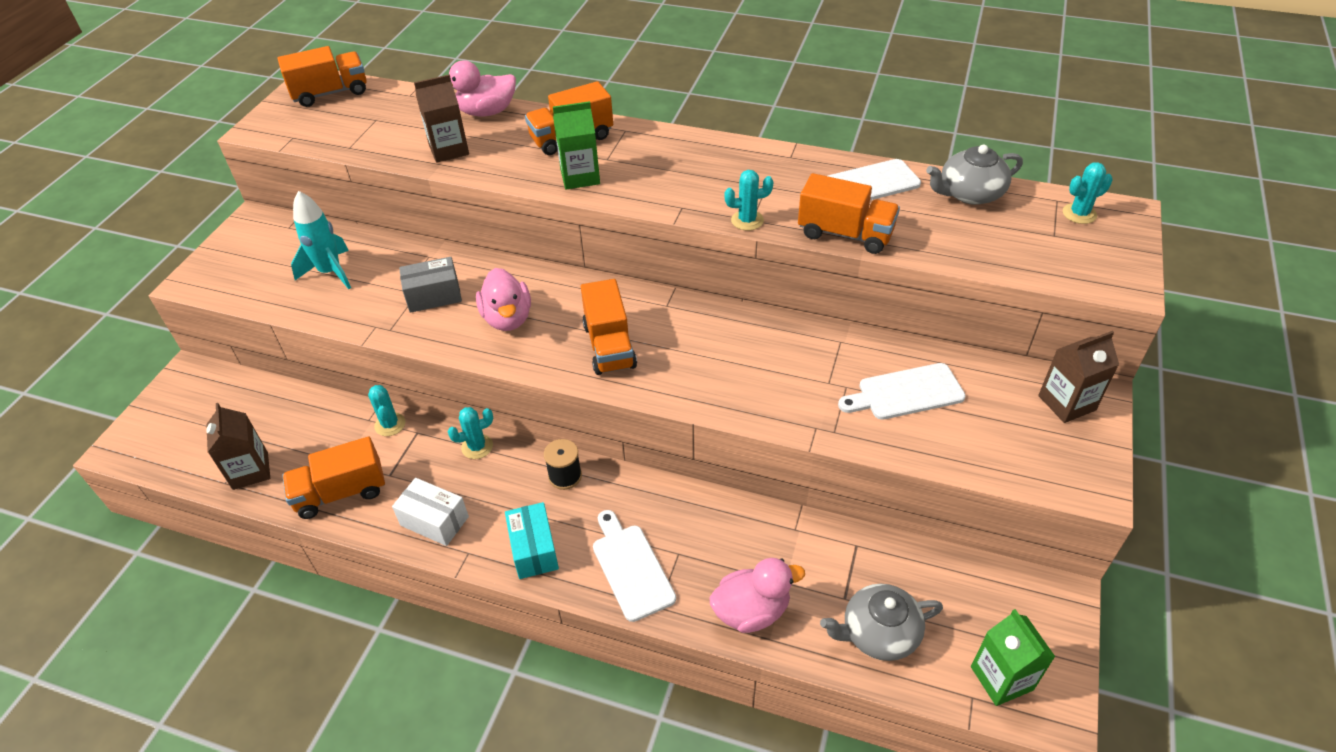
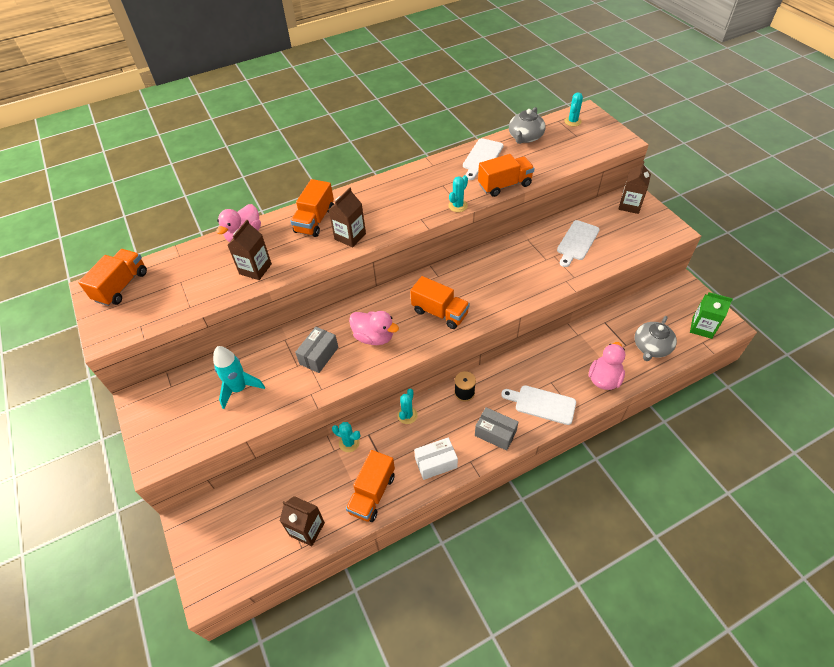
camera: 45 degrees left, 5 degrees up
(534, 549) = (495, 433): turquoise box -> grey box
(580, 177) = (350, 236): green carton -> brown carton

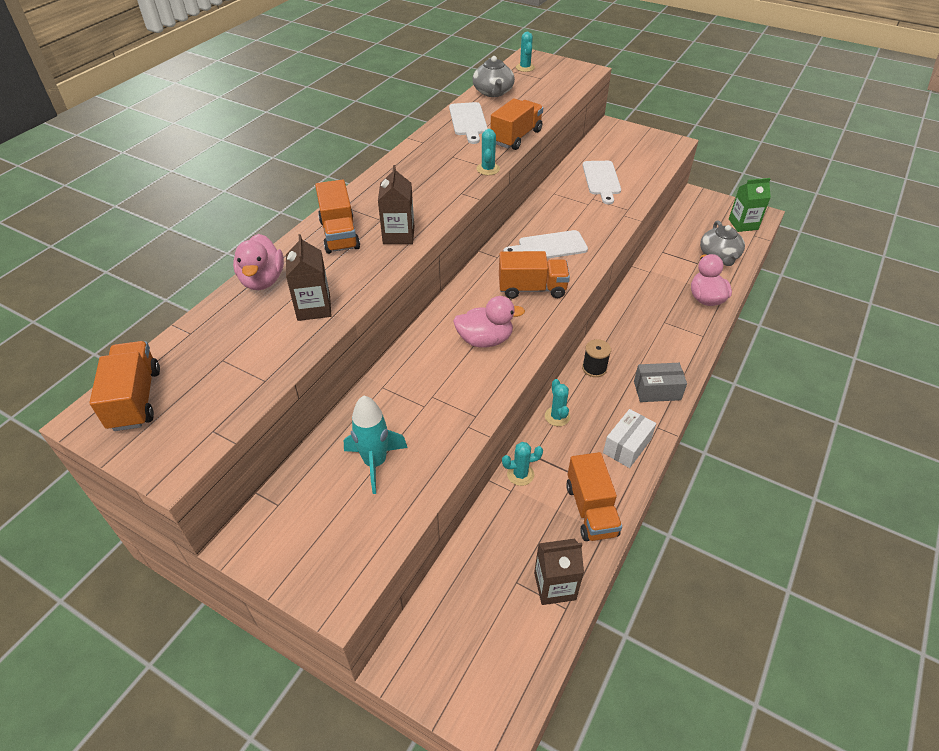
camera: 35 degrees left, 5 degrees down
(319, 355) = (440, 385): grey box -> none
(542, 404) = (674, 344): white cutting board -> white cutting board (549, 247)
(629, 205) = (618, 135): brown carton -> none

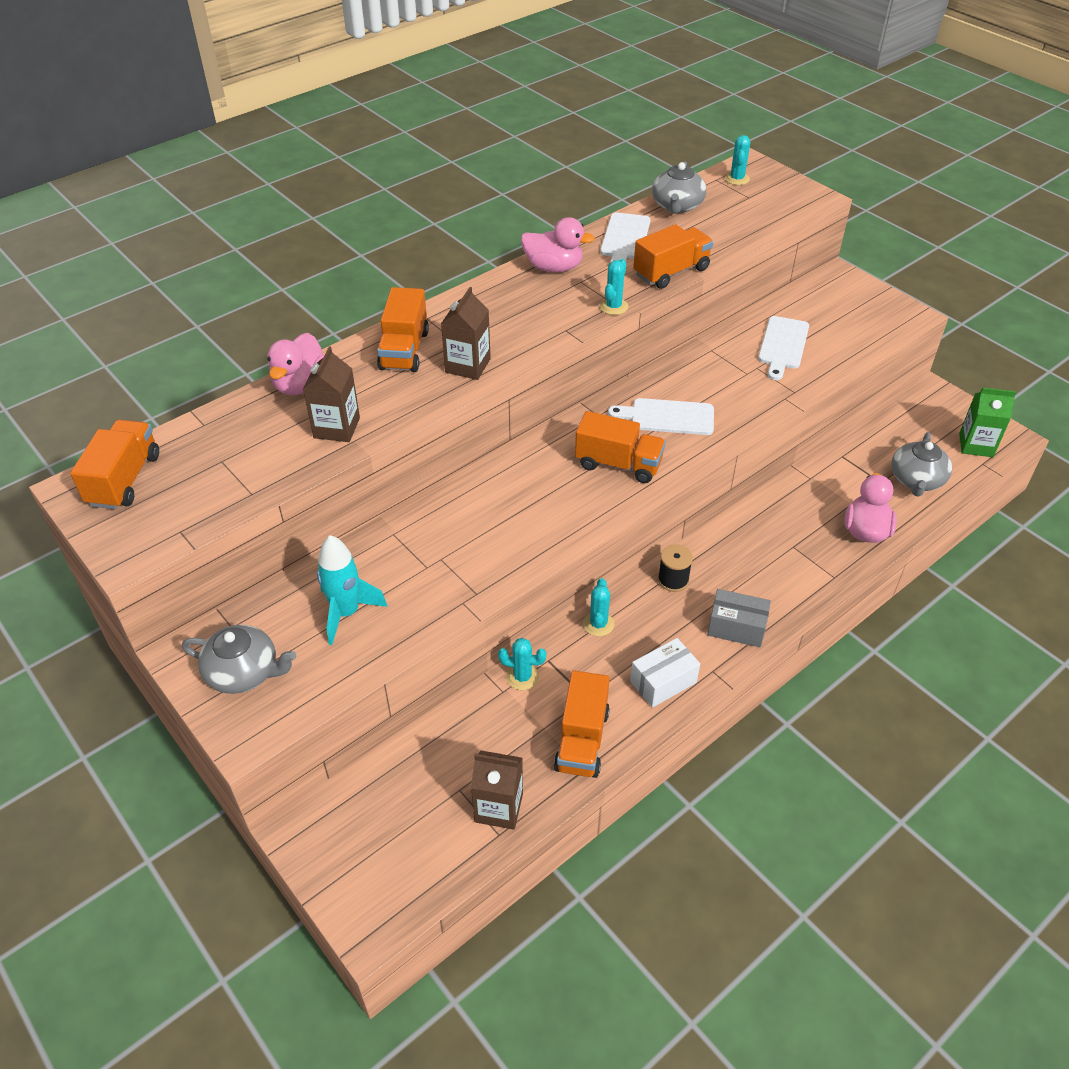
camera: 20 degrees right, 0 degrees up
(308, 541) = (244, 672): none -> grey teapot
(485, 340) = (531, 511): pink duck -> pink duck (553, 267)

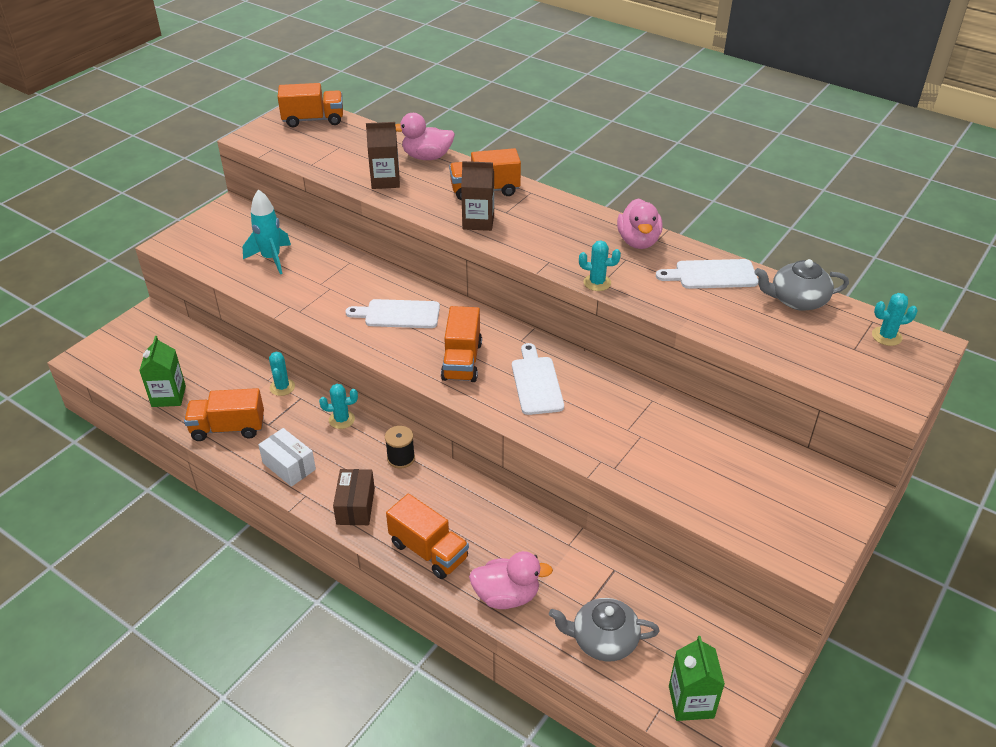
camera: 75 degrees right, 5 degrees down
(244, 672) = (217, 231): grey teapot -> none
(498, 807) = (168, 396): brown carton -> green carton
(671, 272) = (673, 310): orange truck -> orange truck (428, 551)
(736, 627) = (355, 506): grey box -> brown box
(783, 345) = (688, 453): white cutting board -> white cutting board (398, 314)

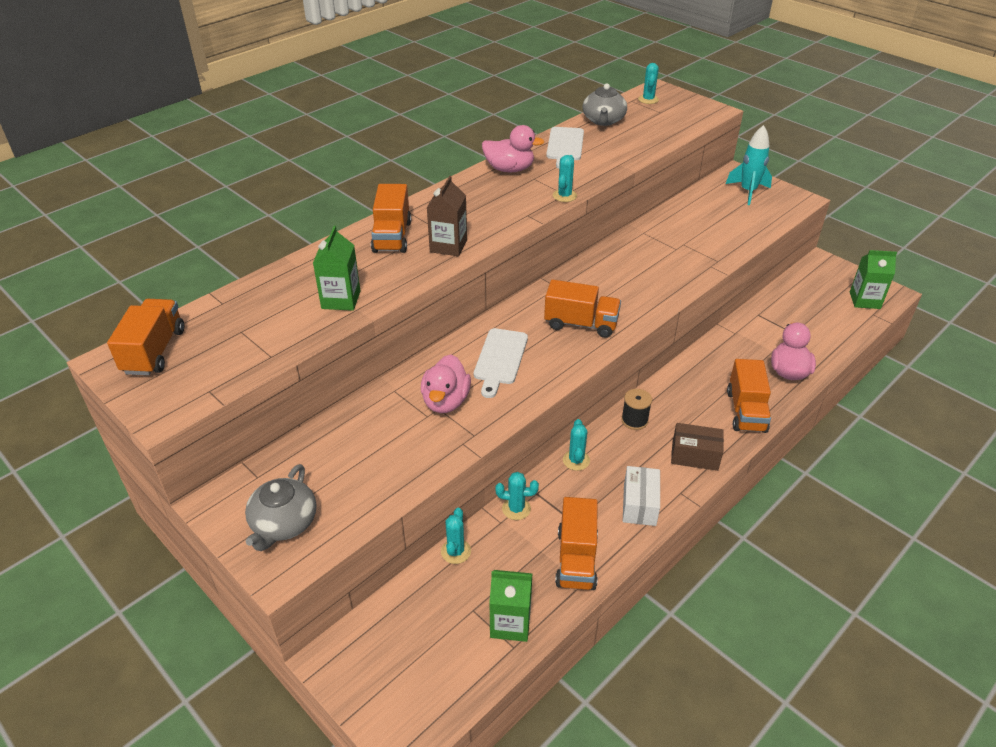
camera: 80 degrees left, 0 degrees up
(237, 359) = (456, 551): none -> turquoise cactus
(271, 259) = (360, 458): turquoise rocket -> turquoise rocket (748, 192)
(289, 466) = (639, 505): white box -> white box turned 45 degrees counterclockwise
(385, 181) = (341, 299): brown carton -> green carton
(427, 157) = (304, 267): pink duck -> pink duck (446, 401)
(428, 551) = (746, 411): orange truck -> orange truck turned 135 degrees clockwise
(536, 382) = (616, 285): white cutting board -> none
(603, 640) = (822, 329): grey teapot -> grey teapot (283, 523)

